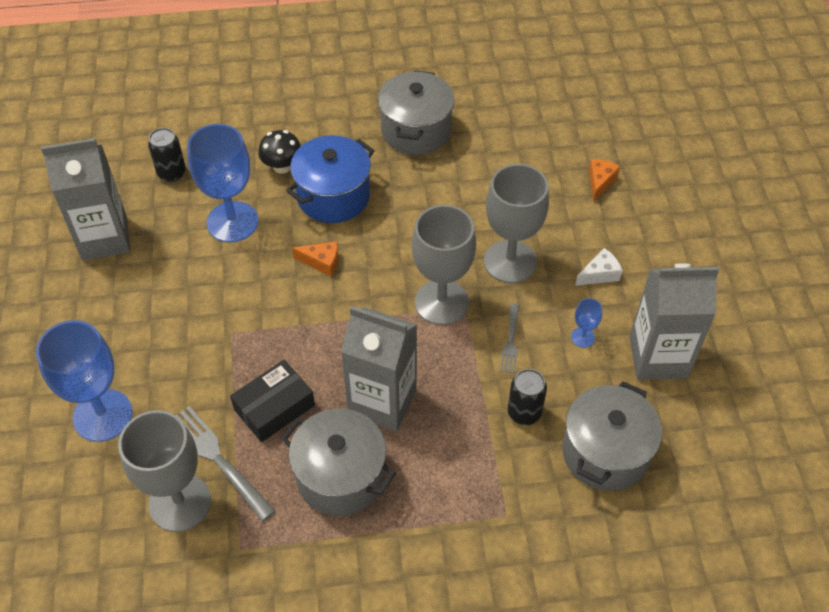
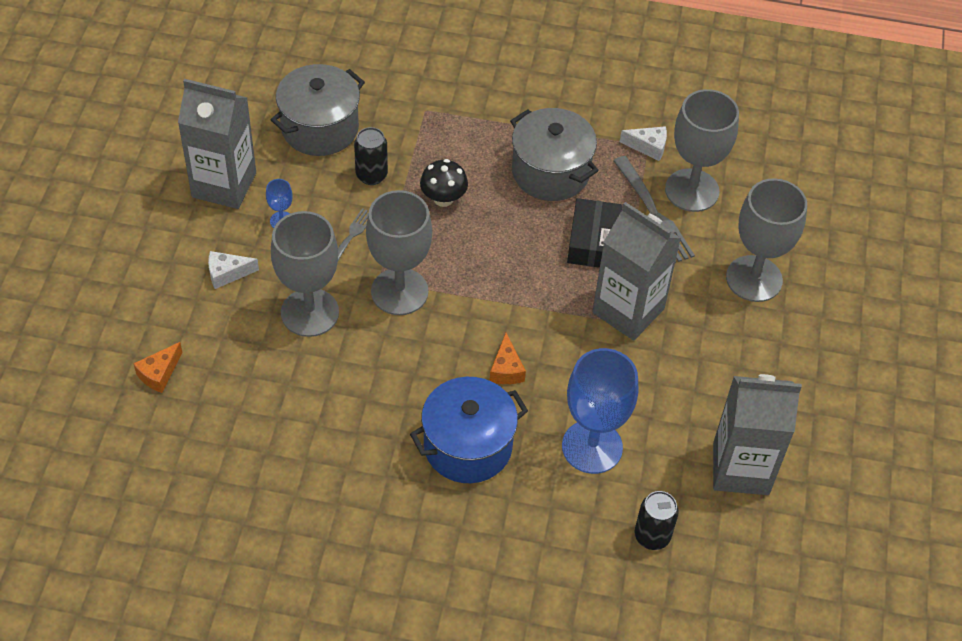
camera: 165 degrees left, 0 degrees up
(102, 415) = (754, 279): blue goblet -> grey goblet
(239, 547) = (648, 147): none -> white cheese
(274, 407) = (593, 242): black box -> black box turned 60 degrees counterclockwise
(282, 166) = (515, 505): black mushroom -> black mushroom (443, 198)
(322, 262) = (506, 369): orange cheese -> orange cheese turned 120 degrees counterclockwise
(382, 402) = (493, 219): grey carton -> grey carton (628, 311)
(416, 130) = (335, 509): grey pot -> none

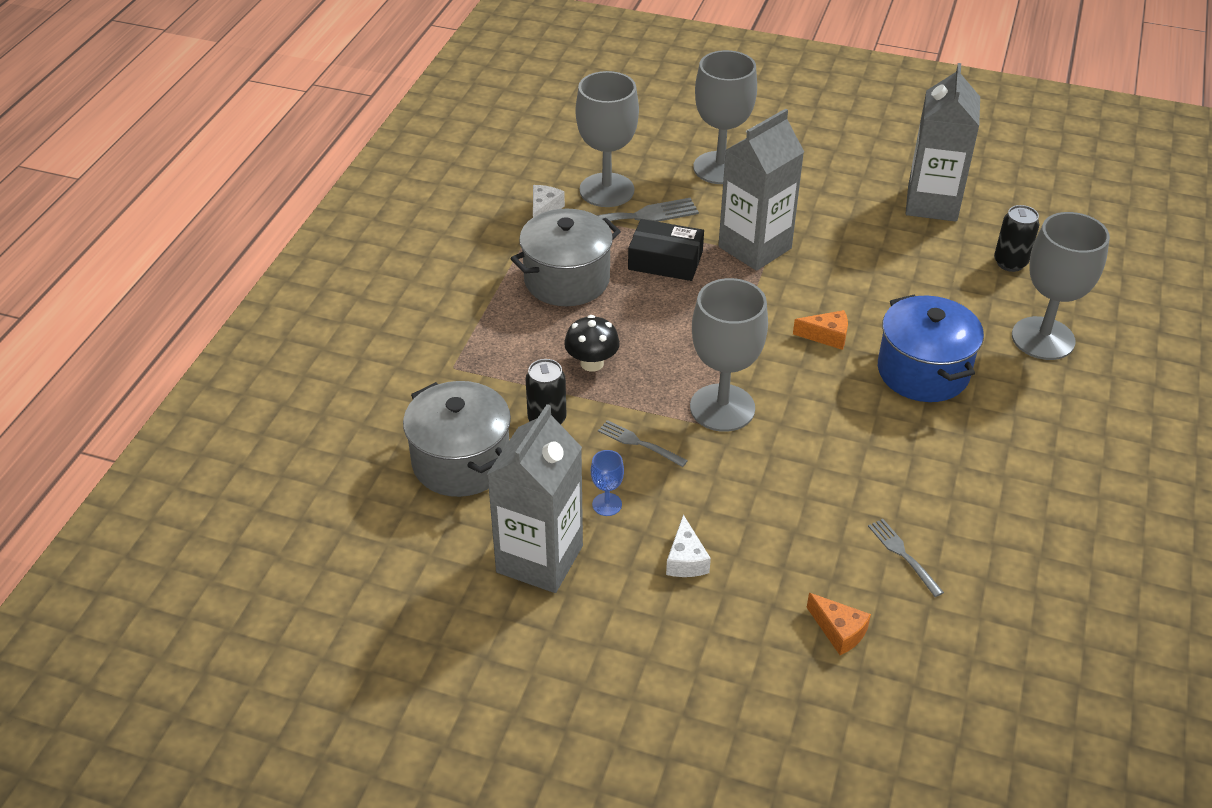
camera: 80 degrees left, 10 degrees down
(239, 420) = (903, 555): none -> grey fork
(310, 312) = (749, 485): grey goblet -> grey goblet (1043, 338)
(592, 447) = (916, 288): blue goblet -> none

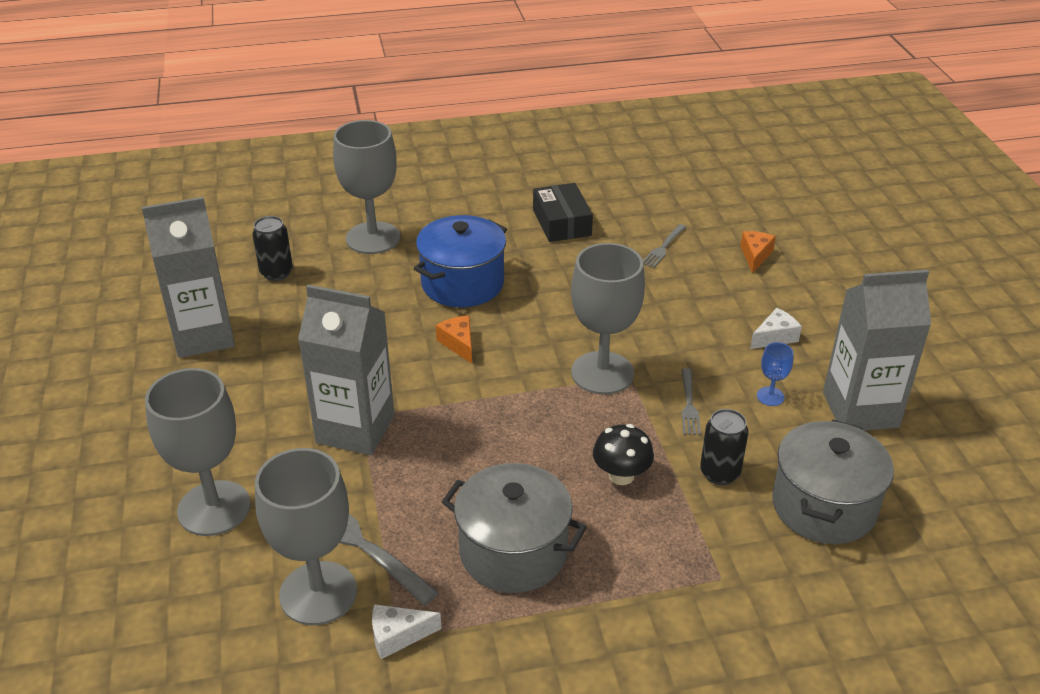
camera: 120 degrees left, 5 degrees down
(665, 260) = (422, 486): black box -> black box (561, 222)

